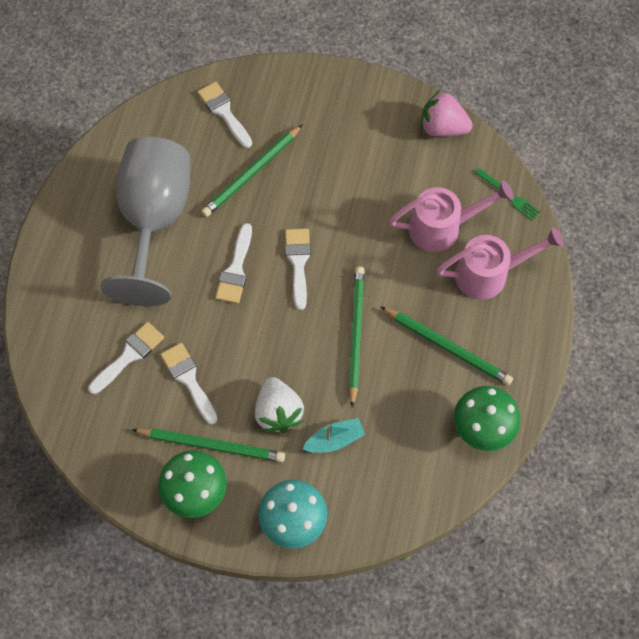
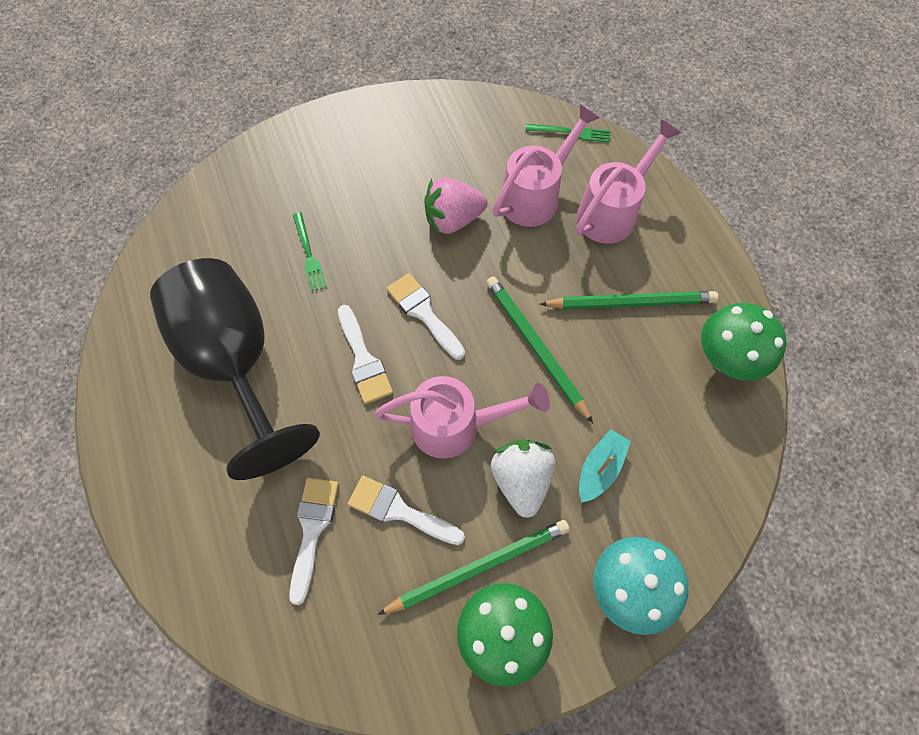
camera: 35 degrees left, 0 degrees up
(155, 220) = (236, 363): grey goblet -> black goblet
(224, 112) = (235, 212): white brush -> none
(252, 173) = (308, 254): green pencil -> green fork
(263, 350) = (456, 425): none -> pink watering can
(278, 412) = (521, 480): white strawberry -> white strawberry turned 135 degrees counterclockwise
(442, 128) = (464, 108): pink strawberry -> pink strawberry (453, 219)

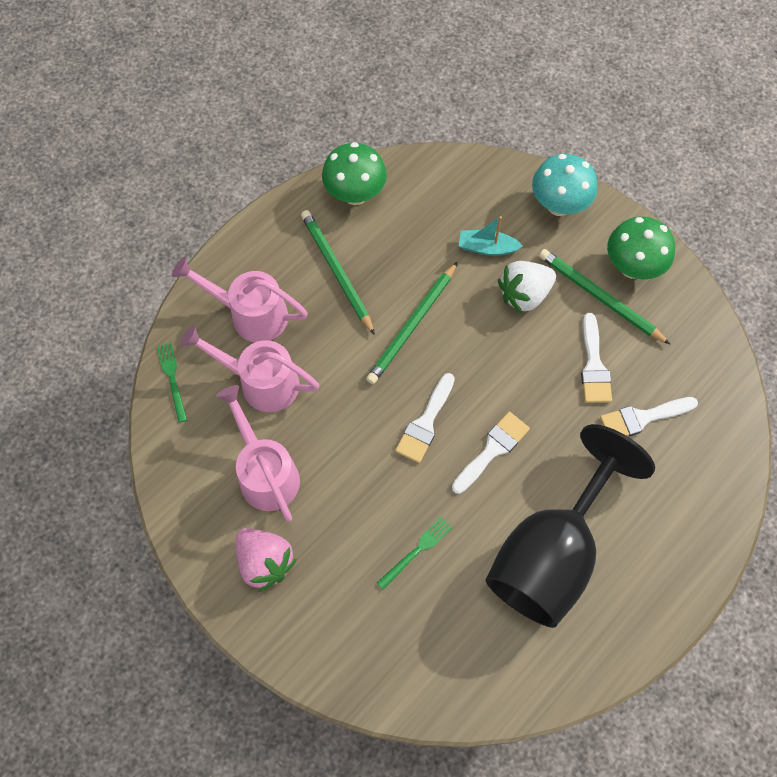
camera: 115 degrees left, 0 degrees up
(453, 219) = (319, 441): pink strawberry -> pink strawberry (265, 562)
(456, 425) = (508, 355): pink watering can -> pink watering can (265, 472)

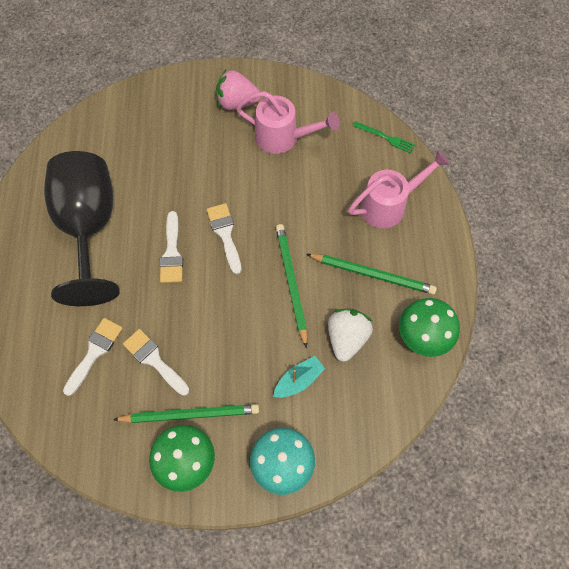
camera: 135 degrees right, 0 degrees up
(261, 382) = (339, 176): pink watering can -> none
(416, 551) = (165, 168): green fork -> none
(524, 295) = (242, 368): white strawberry -> white strawberry (346, 338)

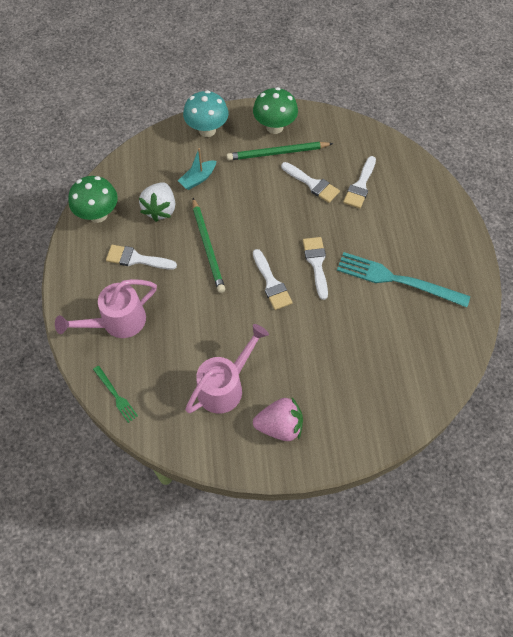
camera: 175 degrees right, 5 degrees down
(89, 227) = (397, 280): black goblet -> turquoise fork
(283, 138) = (225, 386): pink watering can -> pink watering can turned 120 degrees clockwise
(372, 274) = (136, 259): green pencil -> white brush
(385, 137) = (115, 395): green fork -> green fork turned 150 degrees counterclockwise

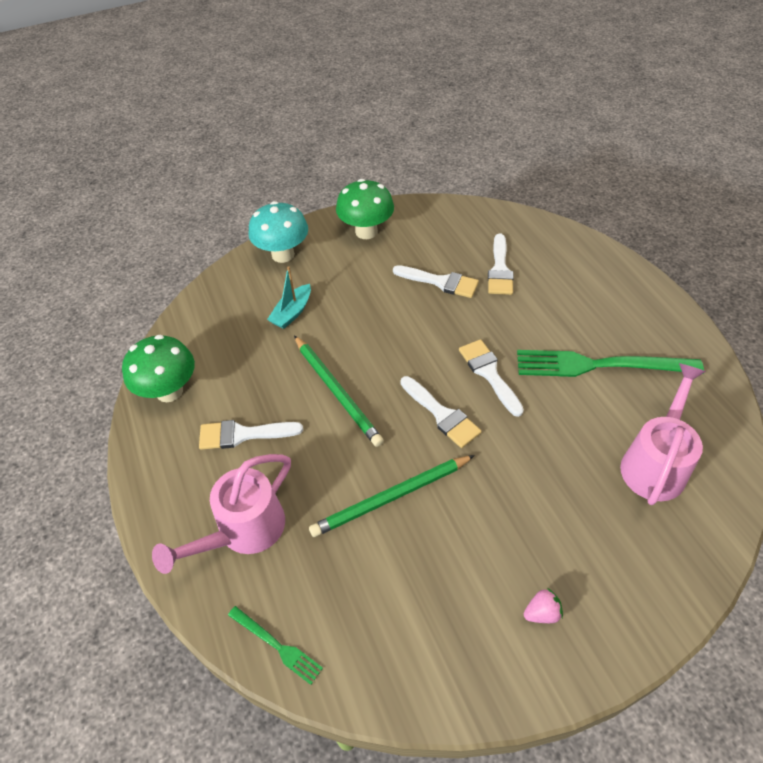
camera: 15 degrees left, 10 degrees down
(160, 209) = (255, 362): white strawberry -> none
(225, 386) = (437, 577): pink watering can -> pink watering can (655, 463)
(277, 153) = (382, 258): green pencil -> green pencil (391, 497)
(280, 426) = (542, 613): pink strawberry -> pink strawberry, size x0.50
(397, 280) = (600, 365): turquoise fork -> green fork

